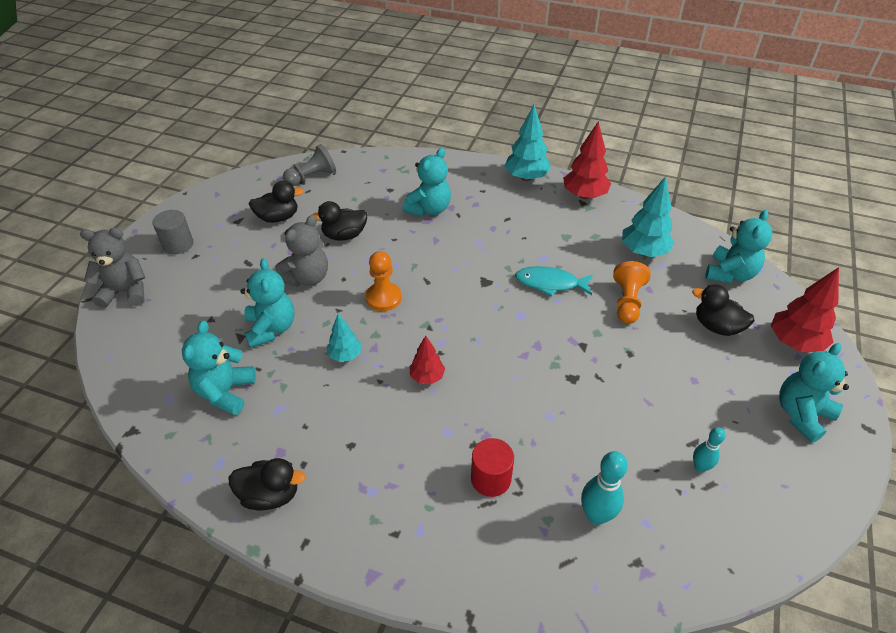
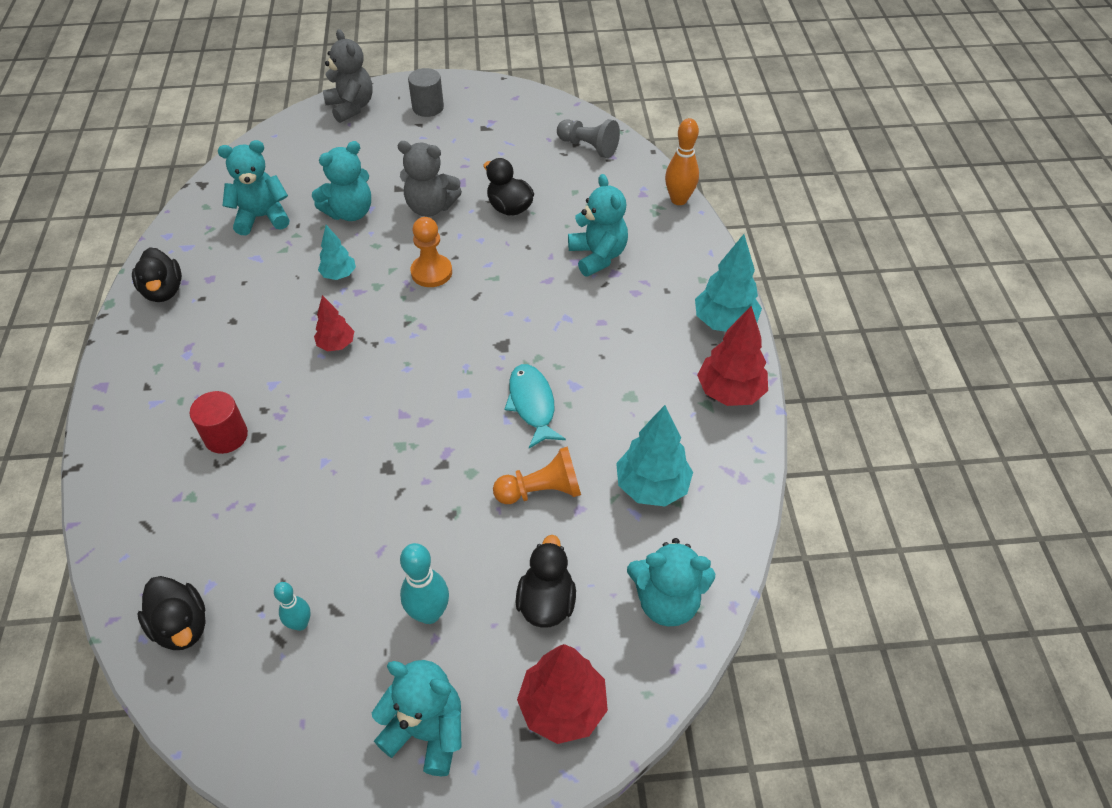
camera: 65 degrees right, 5 degrees up
(278, 217) = (506, 151): black duck -> black duck (182, 626)
(402, 157) = (678, 200): none -> orange bowling pin
(429, 209) = (598, 256): turquoise teddy bear -> turquoise teddy bear turned 120 degrees counterclockwise
(596, 515) = (206, 537): turquoise bowling pin -> turquoise bowling pin (429, 613)

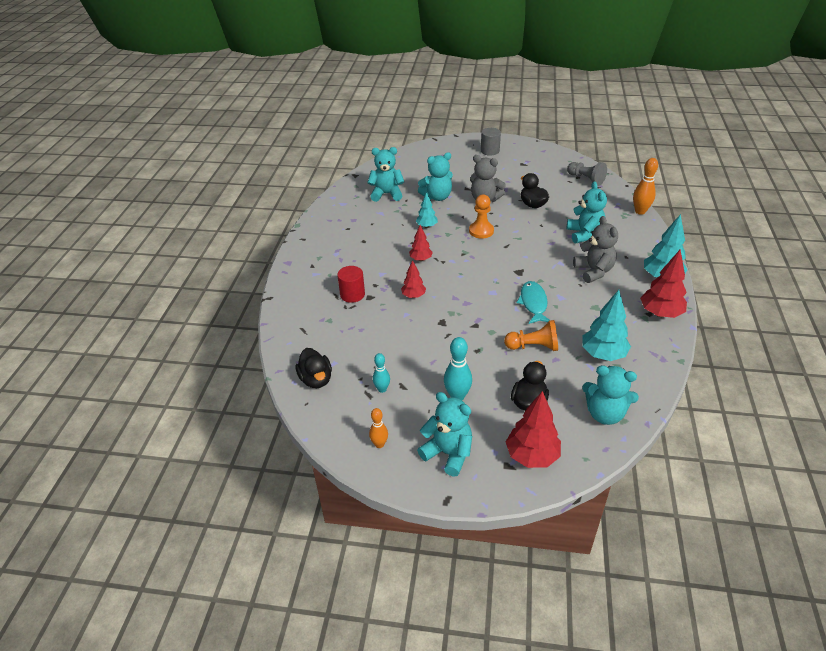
camera: 15 degrees right, 10 degrees down
(163, 291) = (327, 222): black duck -> none
(309, 738) = (379, 444): none -> orange bowling pin
(332, 421) = (413, 296): none -> red tree
(351, 107) = (444, 147): grey teddy bear -> grey teddy bear (593, 271)

